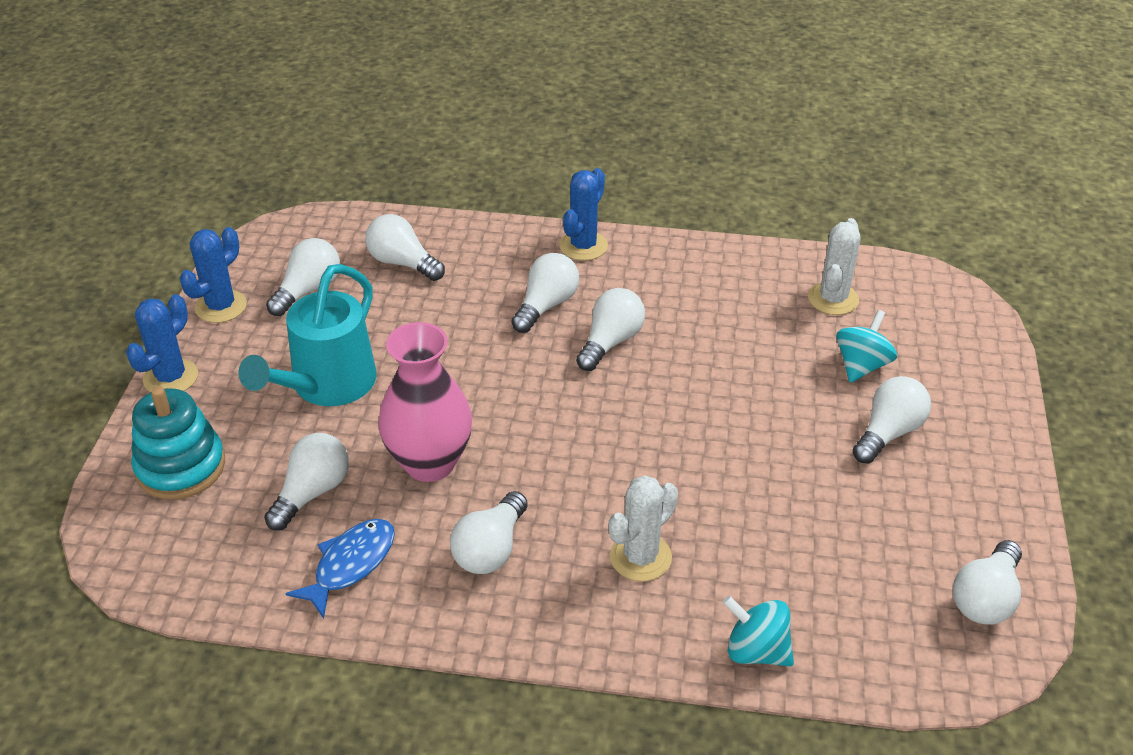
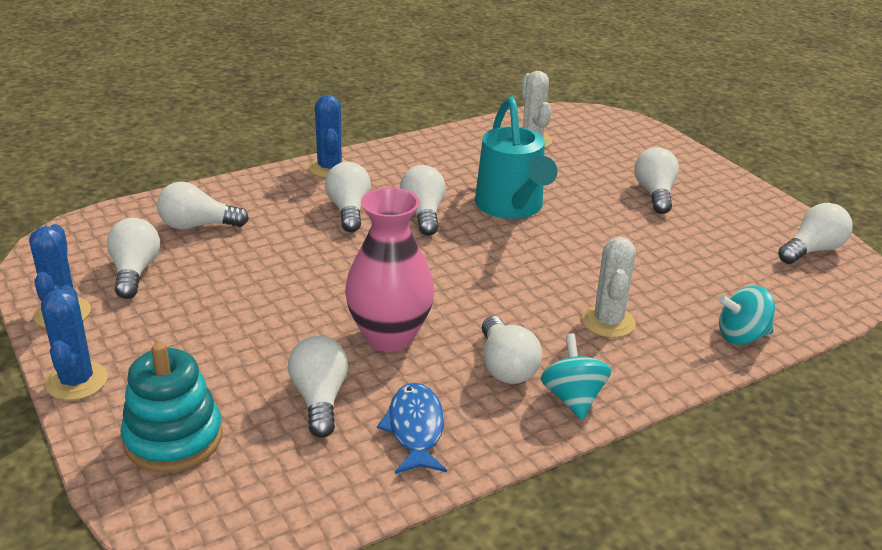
camera: 40 degrees left, 10 degrees down
(326, 386) = (237, 327): turquoise watering can -> turquoise watering can (512, 207)
(861, 365) = (594, 167): turquoise spinning top -> turquoise spinning top (573, 398)
(985, 598) = (812, 250): white light bulb -> white light bulb turned 120 degrees counterclockwise

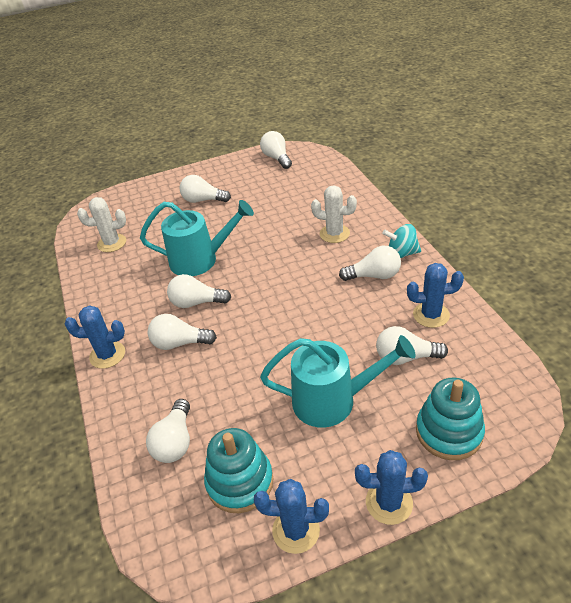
camera: 75 degrees left, 10 degrees up
(135, 272) = (240, 482): white light bulb -> turquoise stacking toy
(243, 333) = (334, 400): none -> turquoise watering can
(389, 337) = (343, 324): pink vase -> none
(415, 429) = (431, 315): blue fish -> blue cactus
(741, 336) = (350, 192): turquoise spinning top -> none

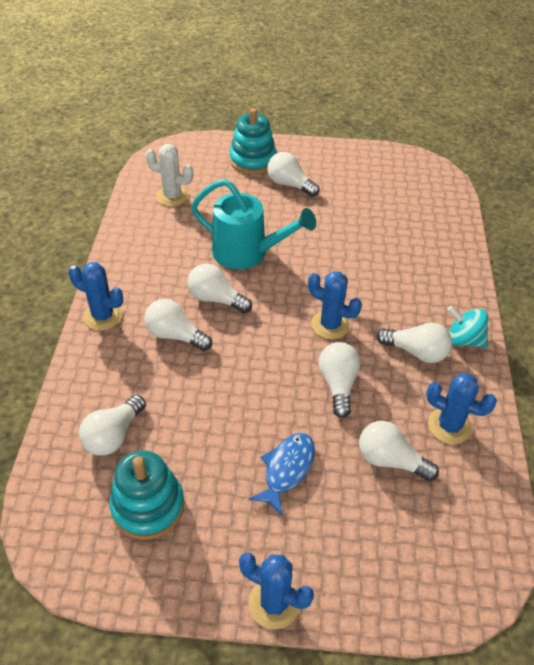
camera: 20 degrees right, 5 degrees up
(277, 158) = (397, 165): white light bulb -> white light bulb (338, 384)
(296, 530) = (170, 581): blue cactus -> blue cactus (330, 325)
(334, 234) = (404, 283): white cactus -> none
(334, 400) = (287, 470): turquoise watering can -> blue fish
(449, 432) = (382, 563): turquoise stacking toy -> turquoise stacking toy (253, 160)

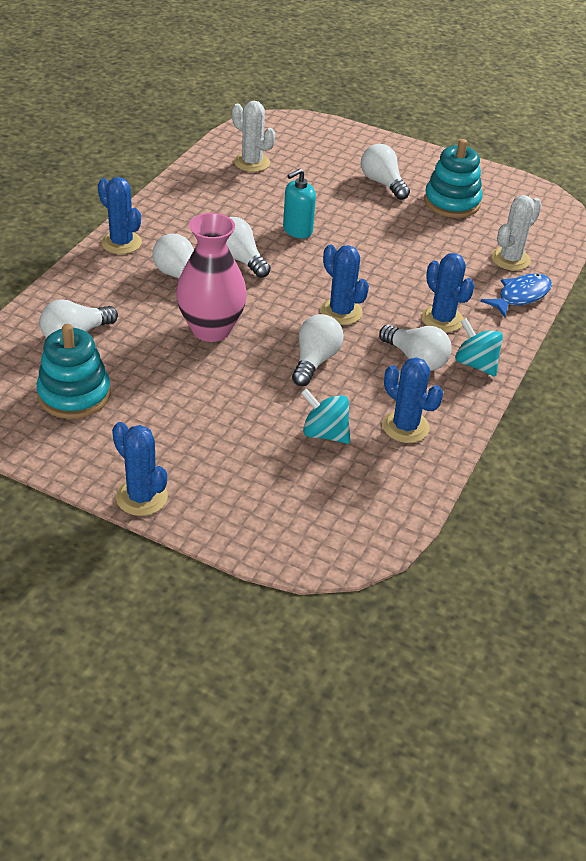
camera: 20 degrees right, 5 degrees down
(232, 383) = (211, 329): none -> pink vase
(248, 253) = (297, 230): turquoise watering can -> turquoise soap dispenser
(253, 160) = (357, 152): turquoise stacking toy -> turquoise stacking toy (452, 202)
(287, 470) = (218, 409): blue fish -> blue fish (520, 296)
(390, 460) = (324, 433): white light bulb -> turquoise spinning top
(412, 304) = (442, 319): none -> blue cactus
(428, 227) = (510, 259): none -> white cactus

